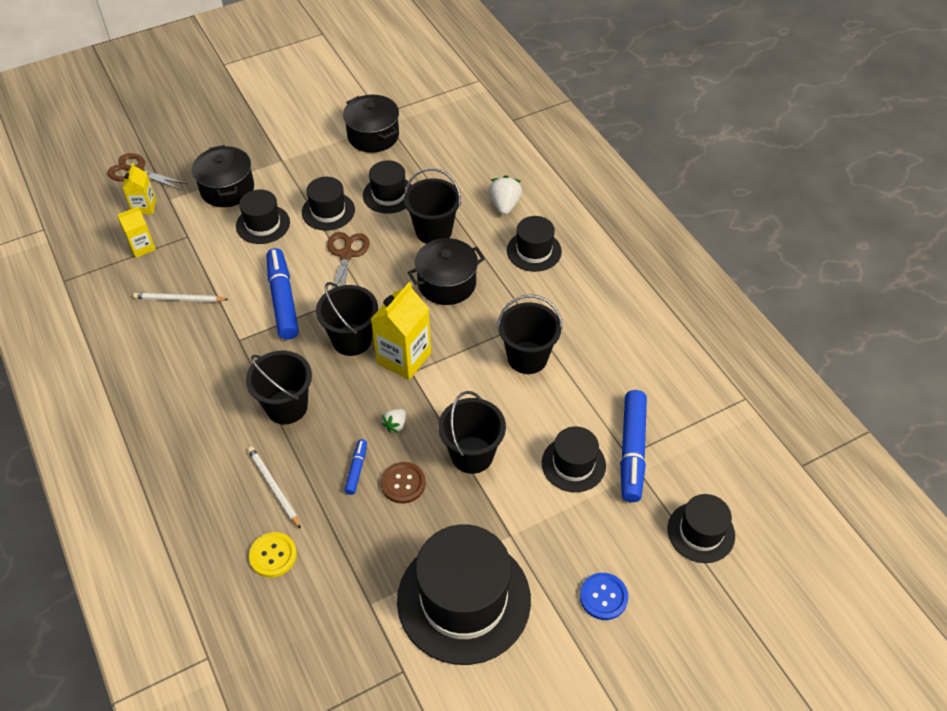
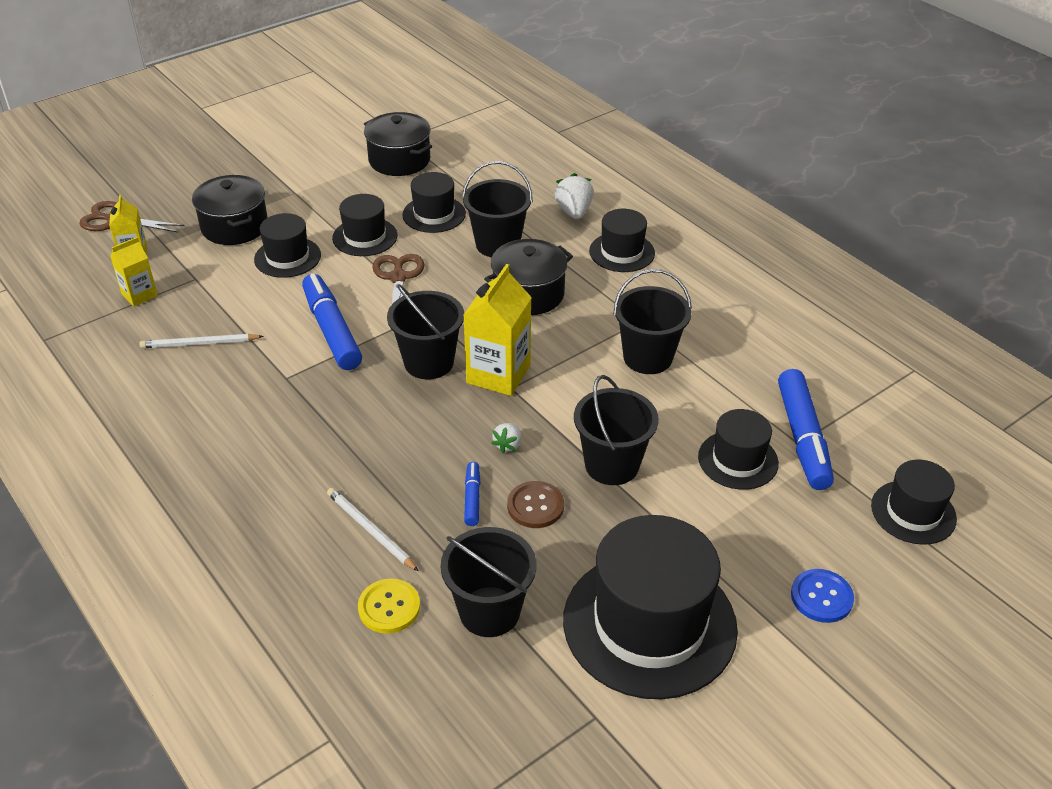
camera: 10 degrees left, 10 degrees down
(286, 406) = (365, 441): black bucket -> black bucket (489, 611)

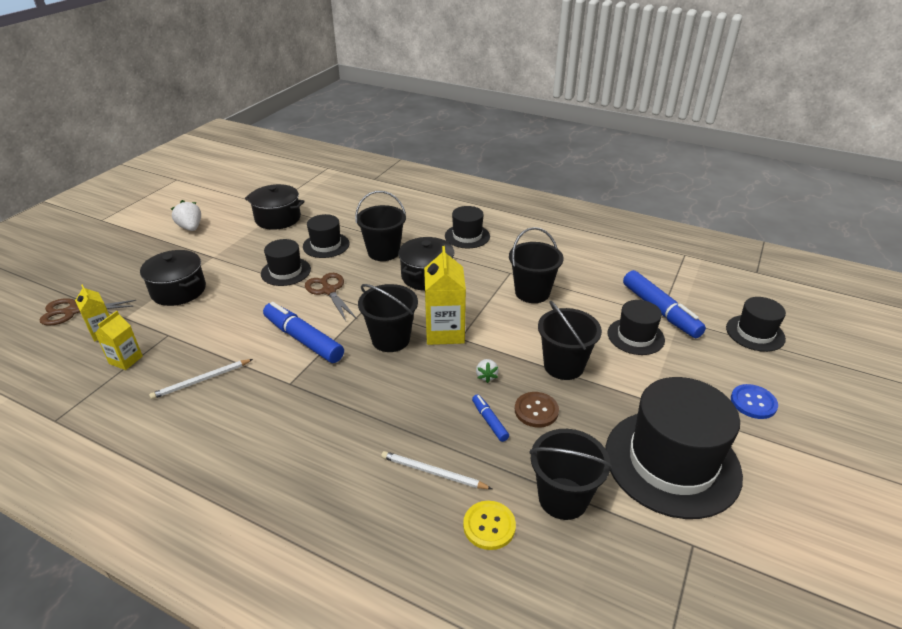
camera: 25 degrees left, 5 degrees down
(287, 257) = (235, 300): black hat -> none
(574, 212) = (419, 221): white strawberry -> white strawberry (191, 228)

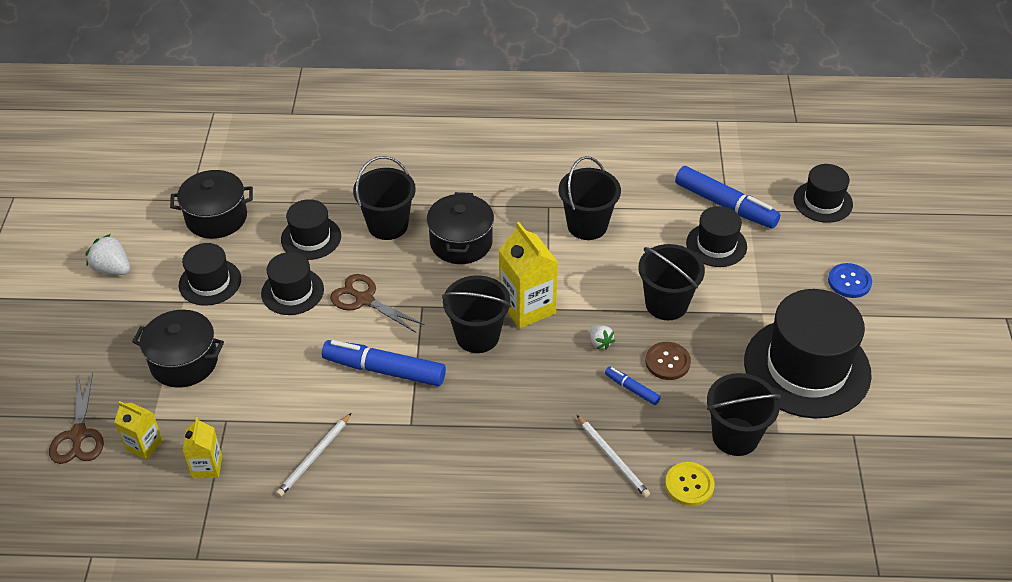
camera: 25 degrees left, 10 degrees up
(72, 311) = (78, 435): brown scissors -> brown scissors turned 60 degrees counterclockwise
(433, 472) = (613, 458): white pencil -> white pencil turned 120 degrees counterclockwise
(467, 236) = (469, 170): black hat -> black hat (210, 282)

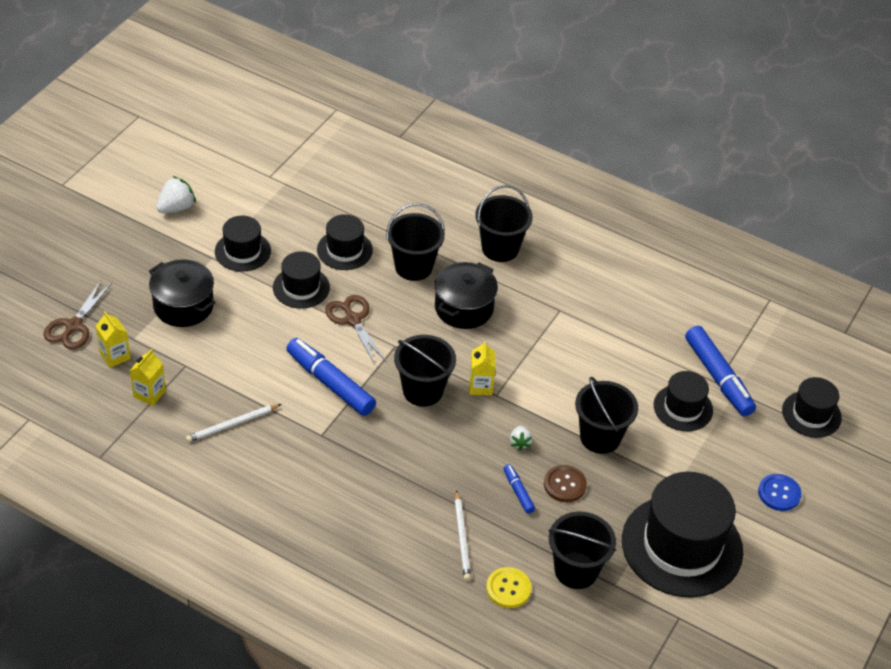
camera: 25 degrees right, 0 degrees up
(112, 269) = (176, 207): white strawberry -> white strawberry turned 75 degrees clockwise
(216, 218) = (281, 200): black pot -> none
(527, 307) = (480, 386): yellow carton -> yellow carton, size x0.58
(587, 225) = (581, 341): black bucket -> black bucket (500, 248)

